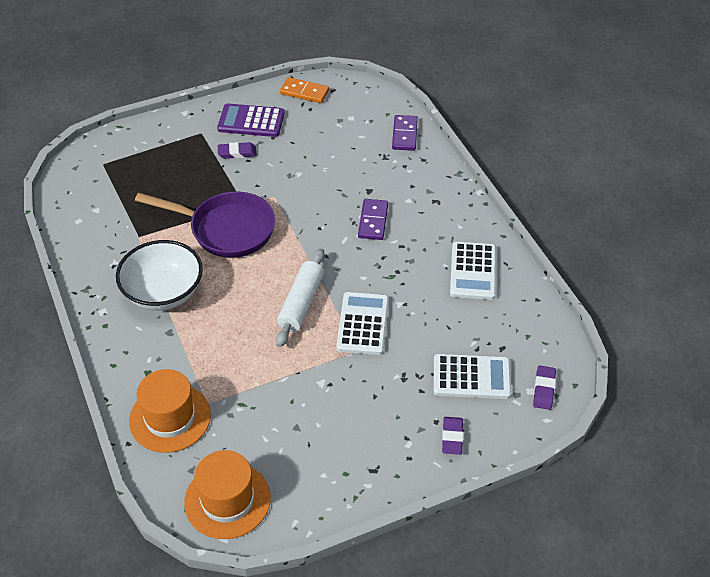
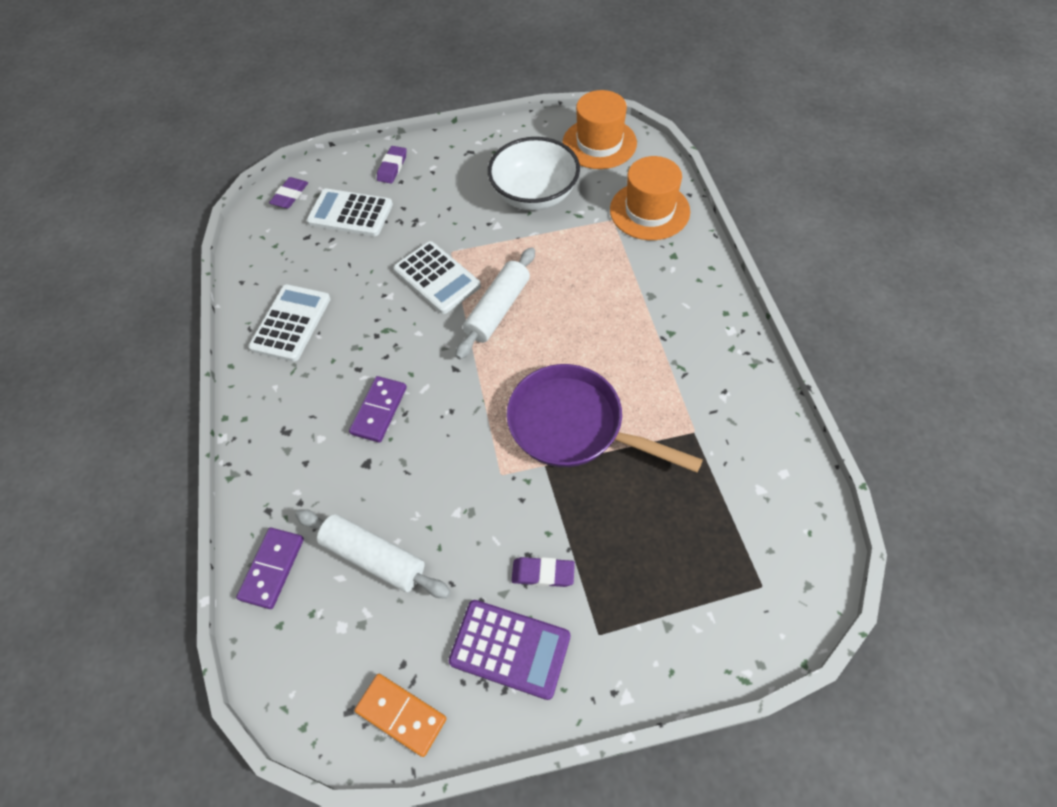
camera: 165 degrees left, 10 degrees up
(163, 293) = (658, 344): white bowl -> white bowl (534, 195)
(344, 147) = (374, 557): none -> white rolling pin
(363, 324) = (437, 278): white calculator -> white calculator turned 60 degrees counterclockwise

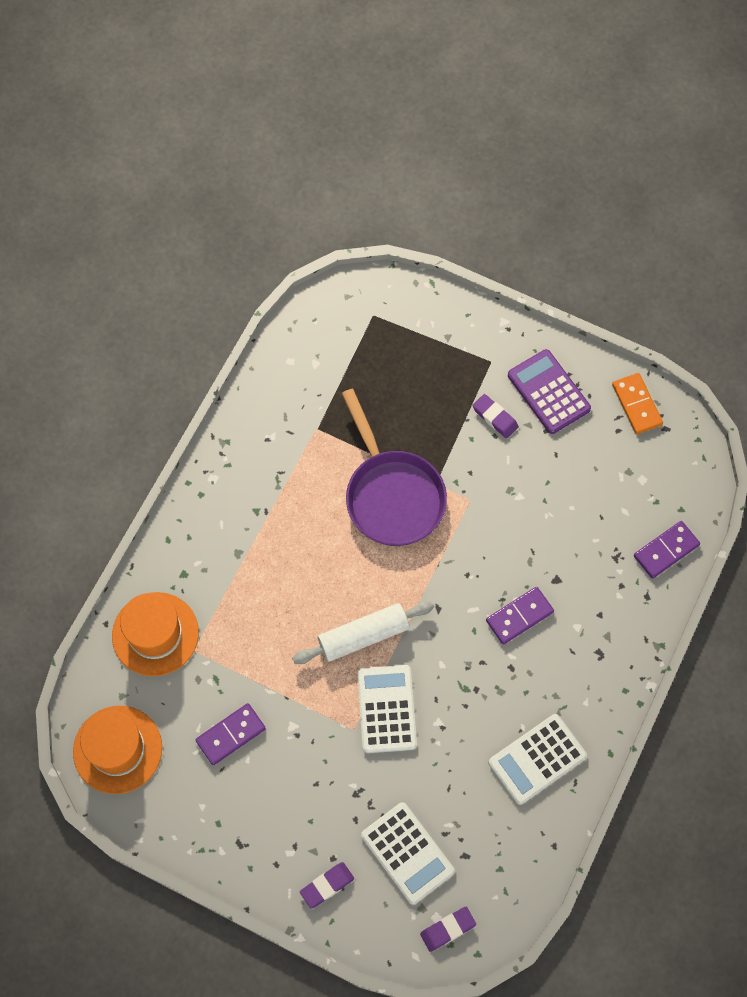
camera: 145 degrees left, 10 degrees up
(374, 557) = (594, 507): white rolling pin -> none
(534, 195) = (230, 734): white bowl -> purple domino

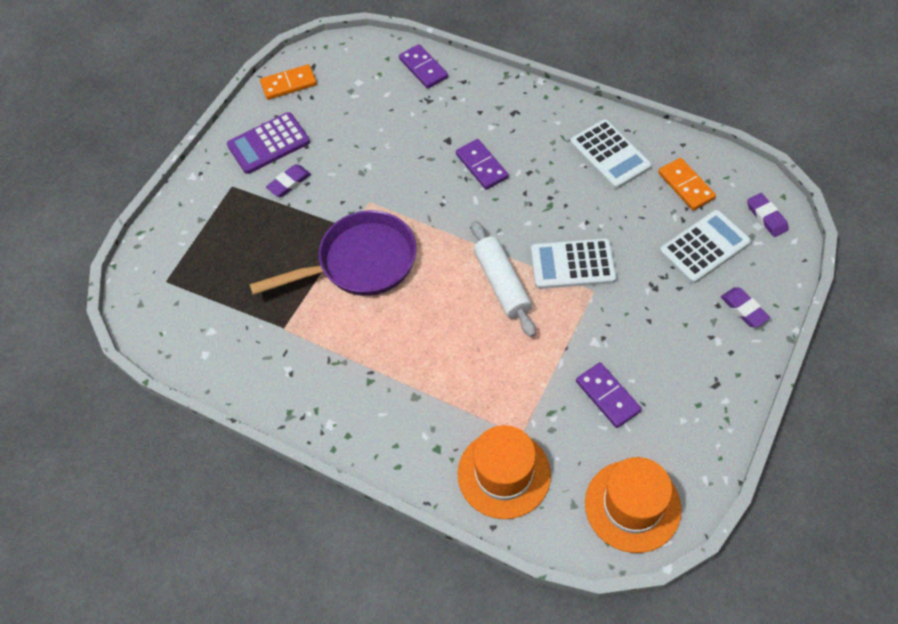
camera: 85 degrees left, 10 degrees down
(492, 842) = (686, 186): none -> orange domino

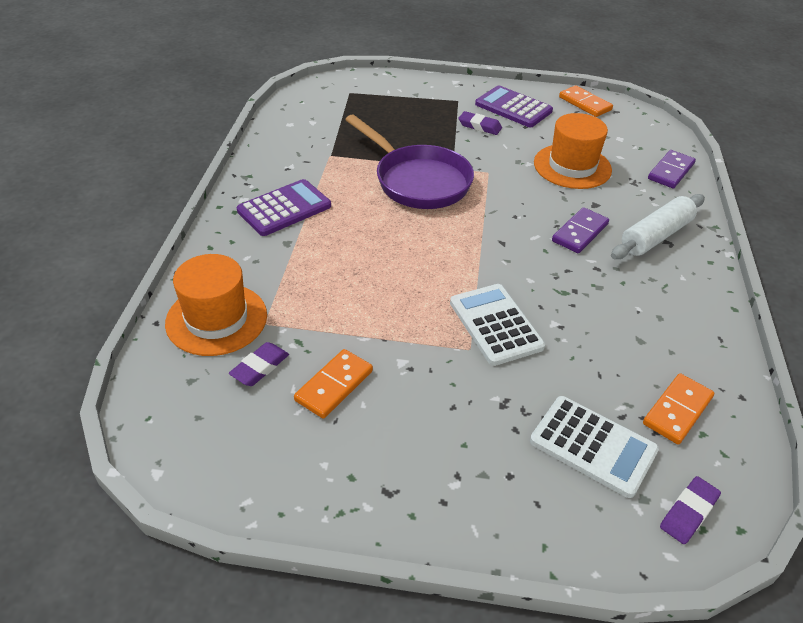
camera: 65 degrees right, 15 degrees down
(360, 389) = (284, 208): none -> purple calculator
(502, 284) = (441, 275): white rolling pin -> white rolling pin (655, 236)
(607, 396) = (334, 385): purple domino -> orange domino
(610, 155) = (671, 329): white calculator -> none
(632, 506) = (197, 433): orange hat -> orange hat (572, 166)
(744, 309) = (518, 507): purple eraser -> purple eraser (260, 367)

